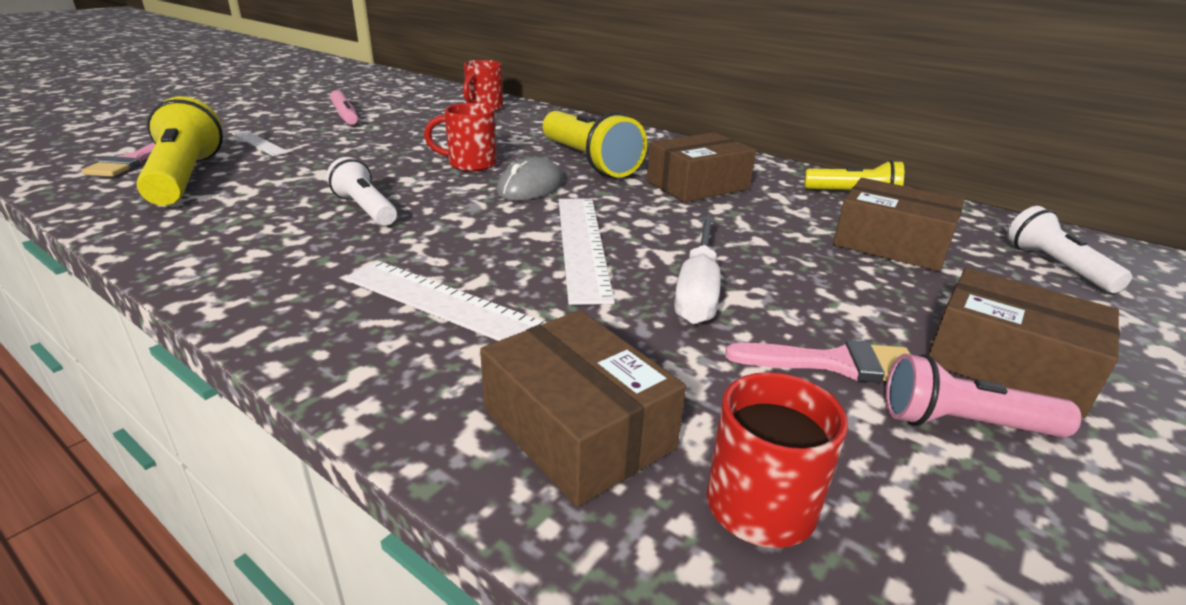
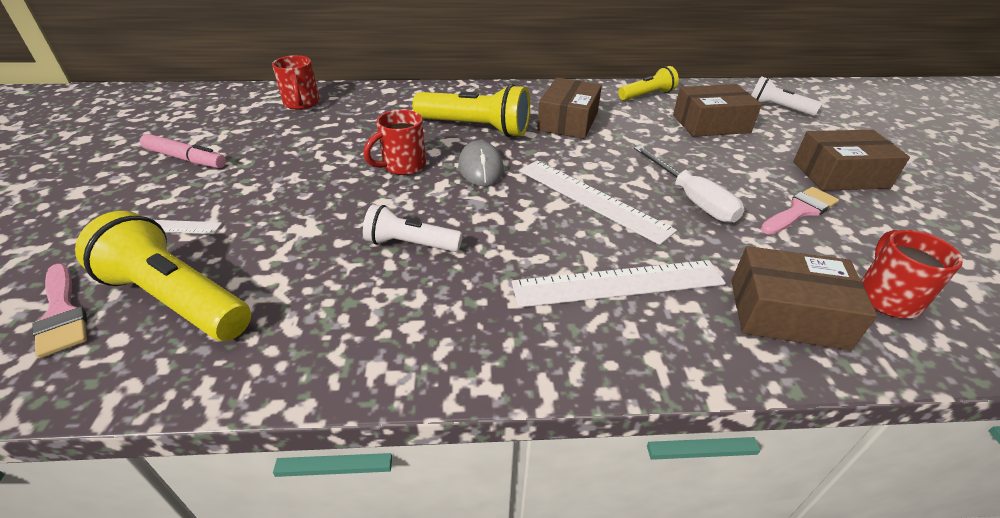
camera: 40 degrees left, 10 degrees up
(962, 423) = (872, 215): pink flashlight -> none

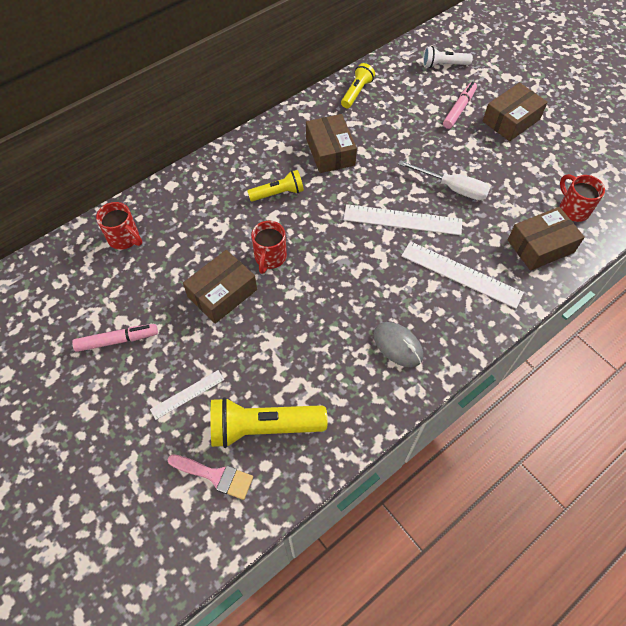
camera: 35 degrees left, 20 degrees up
(410, 244) = (340, 314): white flashlight -> none
(476, 128) = (278, 193): yellow flashlight -> yellow flashlight, size x0.59
(481, 167) = (318, 230): grey mouse -> grey mouse (397, 345)
(618, 283) = (461, 274): white ruler -> white ruler turned 75 degrees clockwise
(711, 124) = (416, 106): brown box -> brown box (222, 293)
(767, 143) = (459, 109): none -> pink marker
(800, 211) = (508, 166): pink brush -> none

